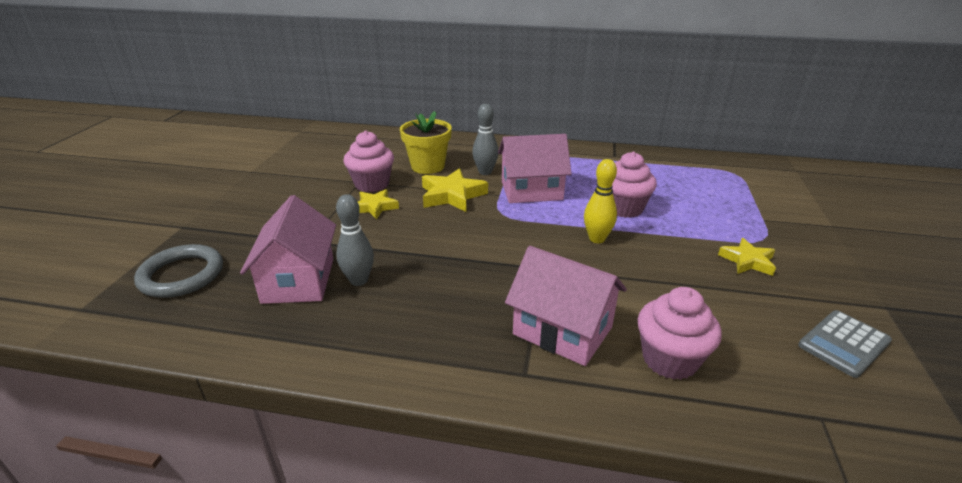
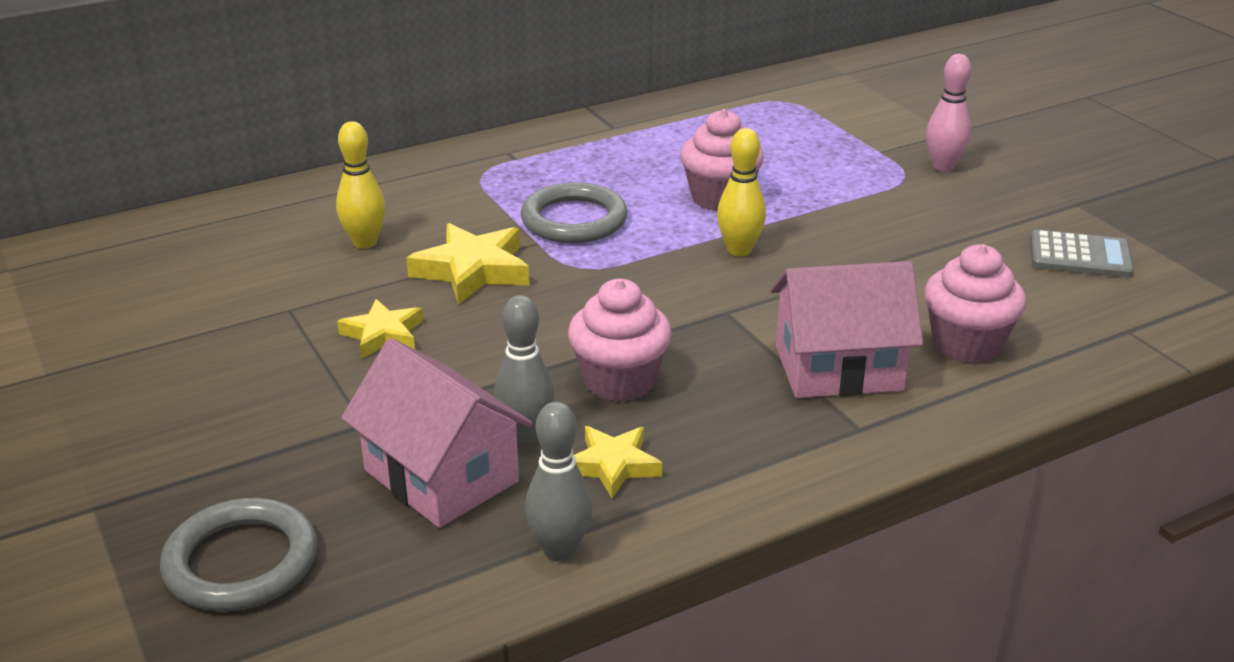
camera: 40 degrees left, 0 degrees up
(372, 184) = (319, 305): pink cupcake -> pink cupcake (619, 381)
(428, 166) = (365, 242): yellow flower pot -> yellow bowling pin
(485, 172) = (468, 218): grey bowling pin -> grey bowling pin (560, 550)
(531, 191) = (574, 220): pink house -> grey ring
(747, 261) = (918, 208): yellow star -> yellow star (613, 465)
(800, 243) = (943, 166): none -> pink bowling pin
(843, 343) = (1080, 256): grey calculator -> grey calculator turned 90 degrees counterclockwise

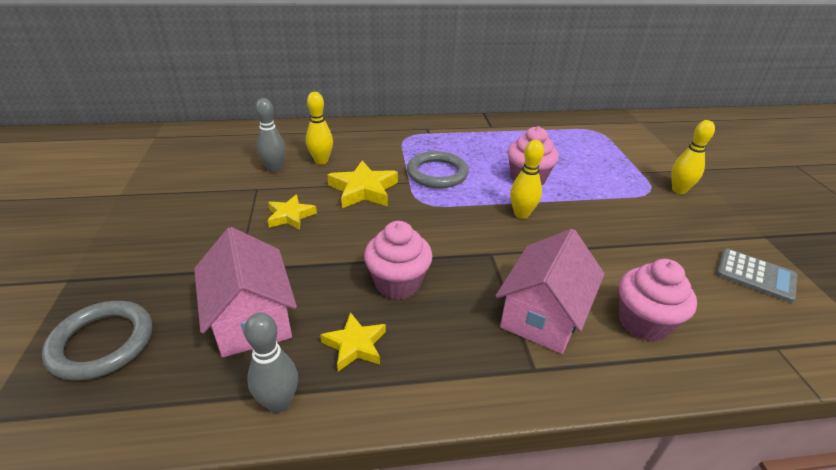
camera: 20 degrees right, 5 degrees up
(526, 435) = (319, 305): grey bowling pin -> grey bowling pin (274, 169)
(838, 368) = (543, 315): pink house -> pink house turned 75 degrees counterclockwise
(943, 166) = (679, 190): pink bowling pin -> yellow bowling pin

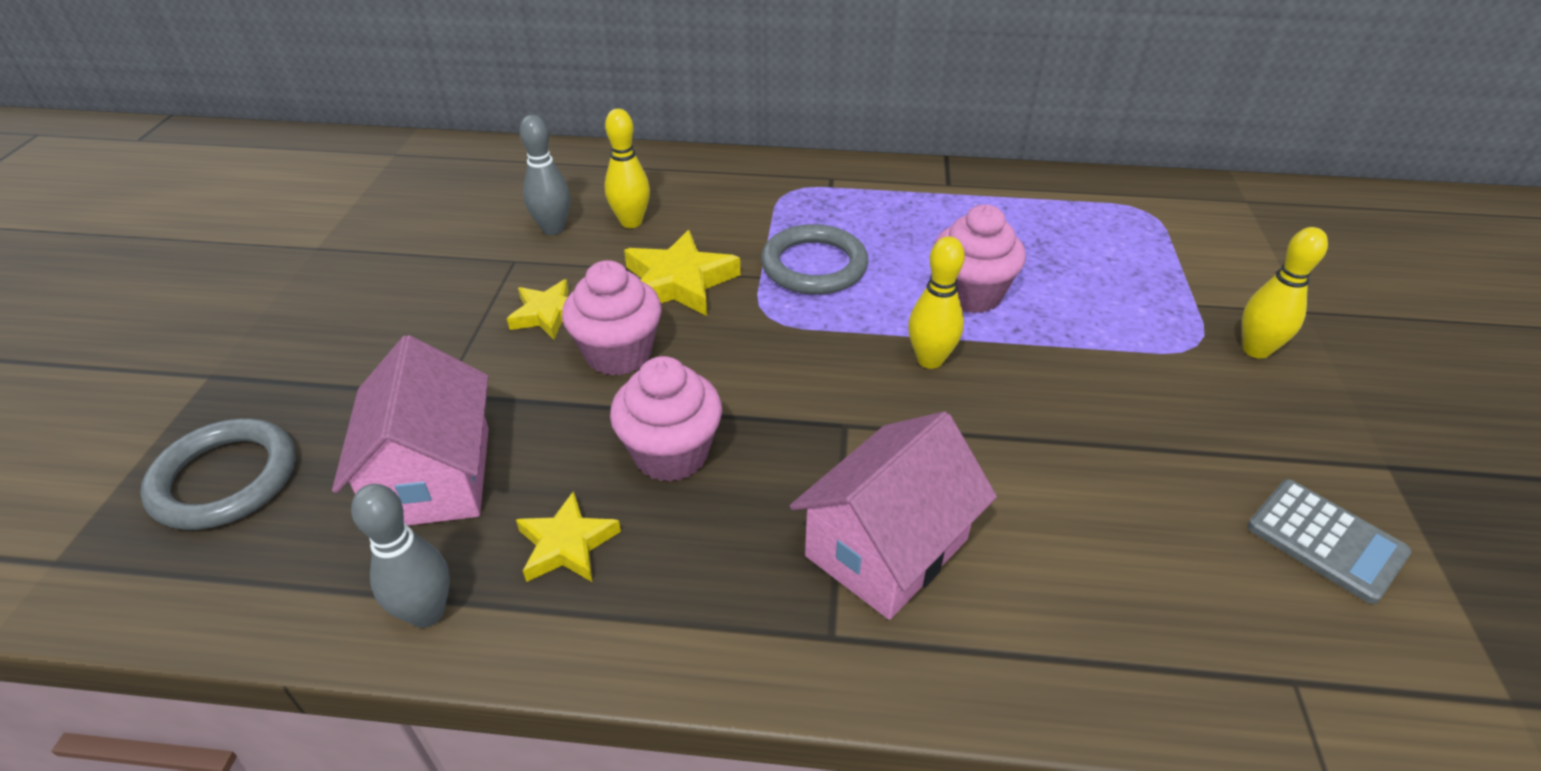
camera: 15 degrees right, 5 degrees up
(643, 323) = (1060, 591): pink cupcake -> pink cupcake (618, 353)

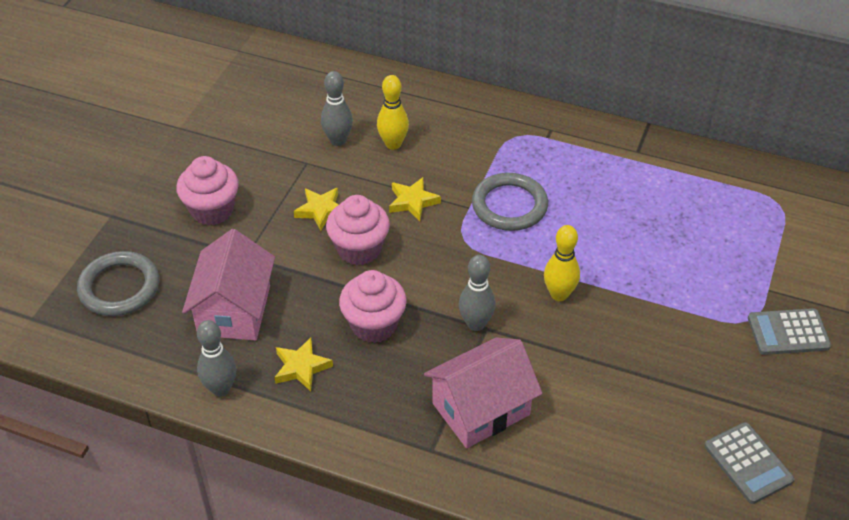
camera: 15 degrees right, 5 degrees up
(679, 282) = (413, 202): yellow star -> yellow star, size x0.65
(828, 422) = (476, 324): none -> grey bowling pin
(970, 294) = (609, 250): pink cupcake -> pink cupcake (212, 210)
(1256, 350) = (788, 332): yellow bowling pin -> grey calculator

